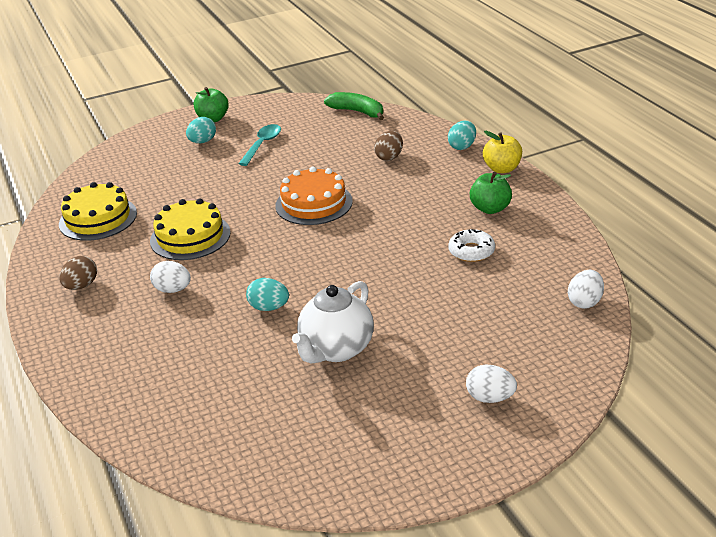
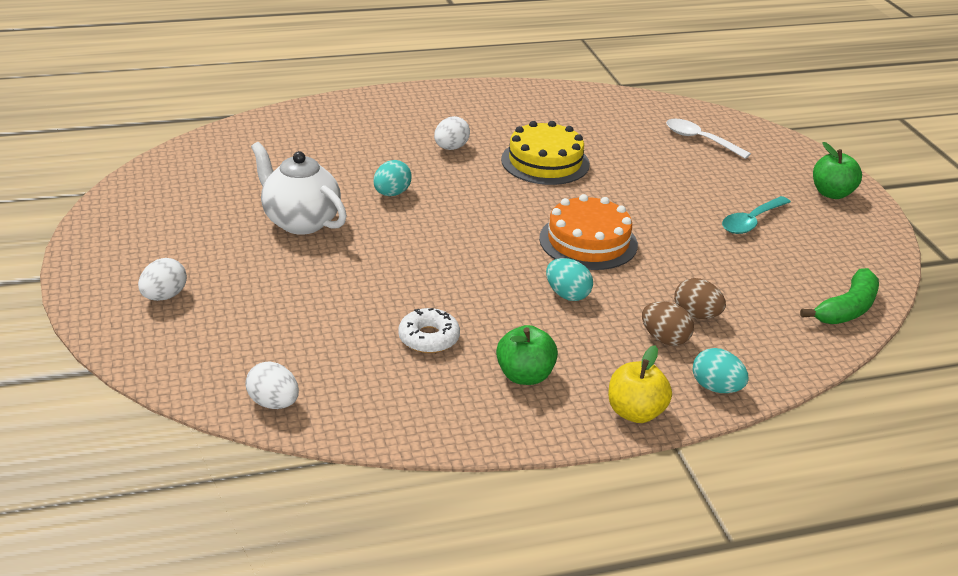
camera: 95 degrees right, 0 degrees up
(81, 286) = (481, 107): brown egg -> brown egg (664, 339)
(98, 218) = (601, 117): yellow cake -> none
(137, 171) = (700, 140): none -> white spoon
(202, 142) = (766, 182): turquoise egg -> turquoise egg (567, 295)
(262, 145) = (751, 222): turquoise spoon -> turquoise spoon turned 105 degrees clockwise

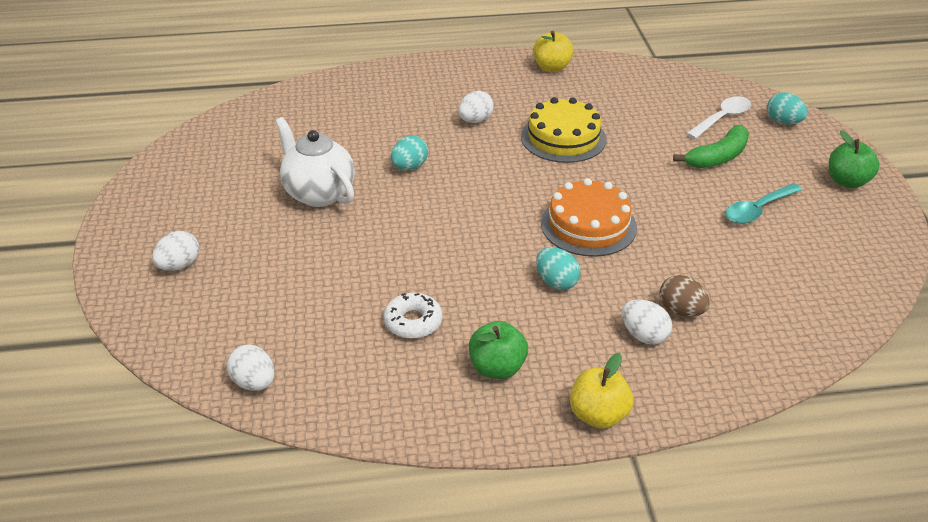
camera: 10 degrees right, 5 degrees up
(519, 96) = (552, 67): none -> yellow apple
(664, 339) = (644, 335): brown egg -> white egg
(700, 140) = (722, 118): white spoon -> white spoon turned 90 degrees clockwise
(716, 388) = (685, 393): turquoise egg -> turquoise egg (783, 122)
(847, 309) = (839, 312): green banana -> green banana (718, 157)

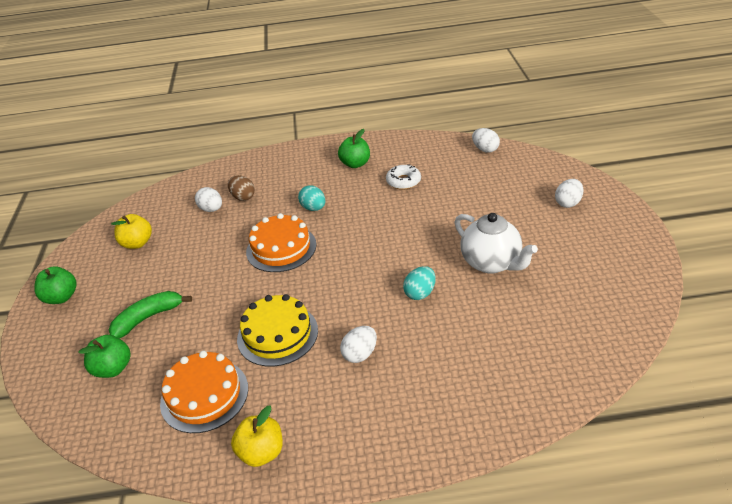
camera: 175 degrees left, 0 degrees up
(598, 415) = (307, 149): yellow apple -> yellow apple (137, 243)
(617, 99) = (204, 395): none -> orange cake
(644, 335) = (270, 183): white egg -> white egg (211, 209)
(722, 118) = (113, 368): white spoon -> green apple
(757, 210) = (151, 267): turquoise spoon -> none
(783, 122) = (58, 366): turquoise egg -> none

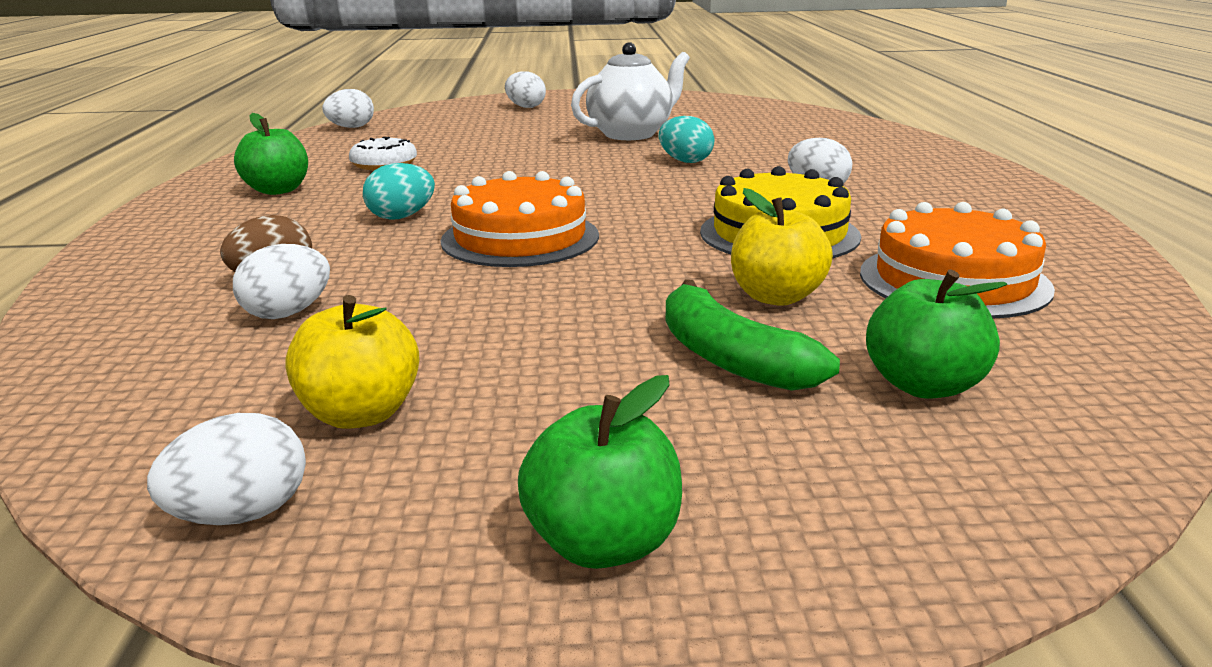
camera: 90 degrees left, 15 degrees down
(96, 237) = (242, 514): none -> white egg
(261, 452) = (1046, 235): yellow apple -> yellow apple (776, 297)

